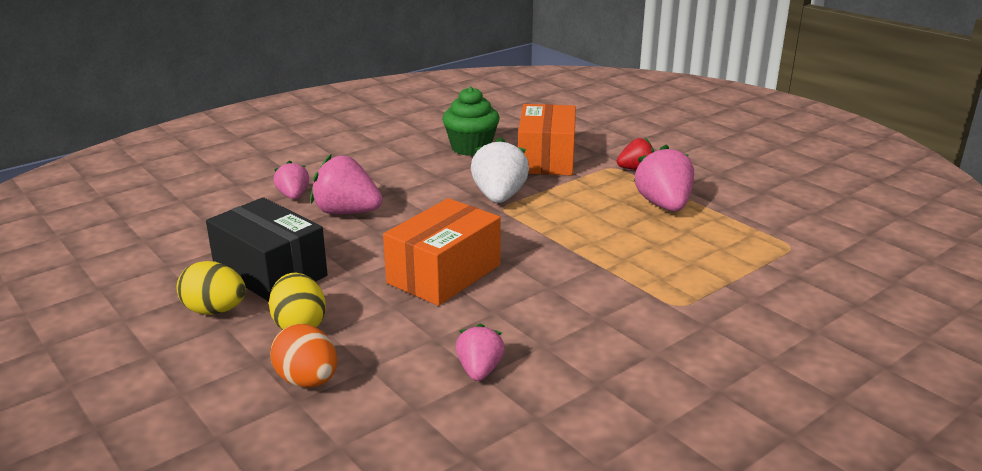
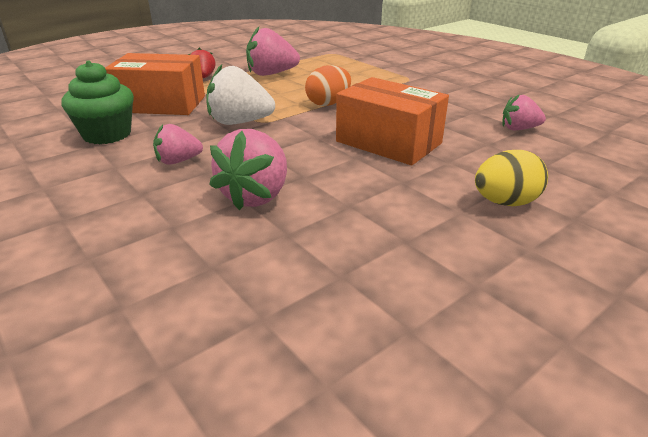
camera: 90 degrees left, 5 degrees up
(215, 311) = (506, 260): yellow egg -> none
(270, 272) = (408, 233): black box -> none
(293, 196) = (193, 240): pink strawberry -> pink strawberry (178, 161)
(307, 381) = (584, 190): orange egg -> orange egg (328, 103)

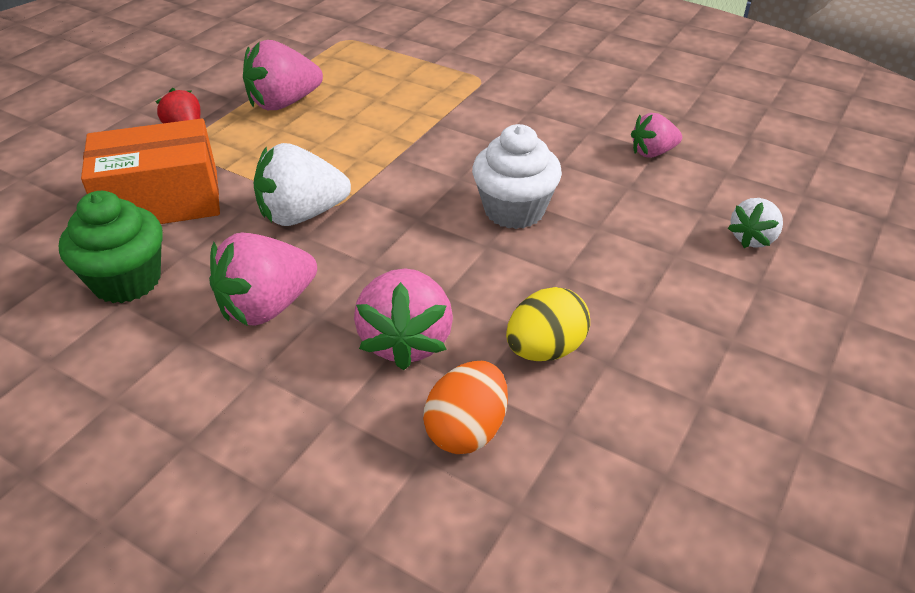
camera: 20 degrees left, 10 degrees up
(178, 161) = (267, 306): pink strawberry -> pink strawberry, size x1.66
(328, 103) = (400, 152): orange egg -> orange egg (467, 430)
(388, 142) = (514, 210): orange box -> white cupcake
(505, 202) = (684, 279): yellow egg -> yellow egg (545, 349)
(582, 189) = (752, 238): none -> white strawberry

